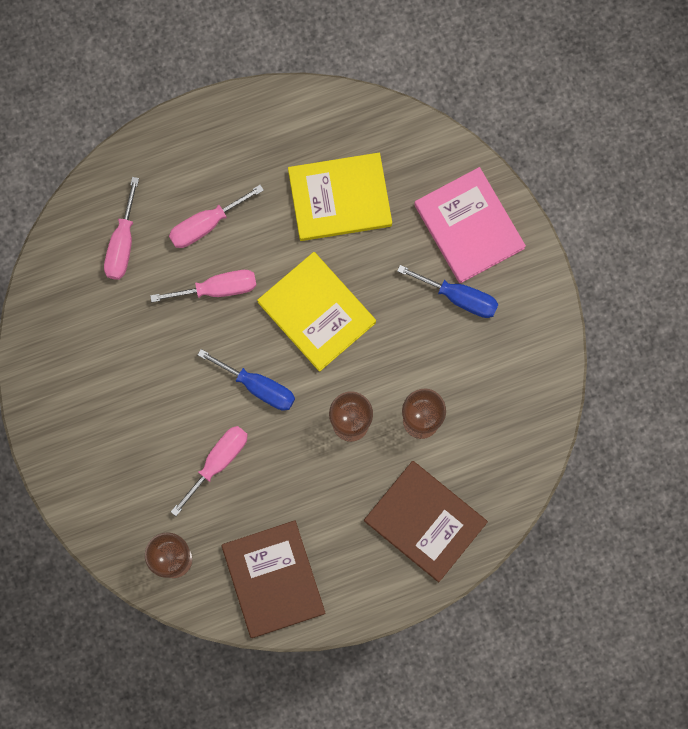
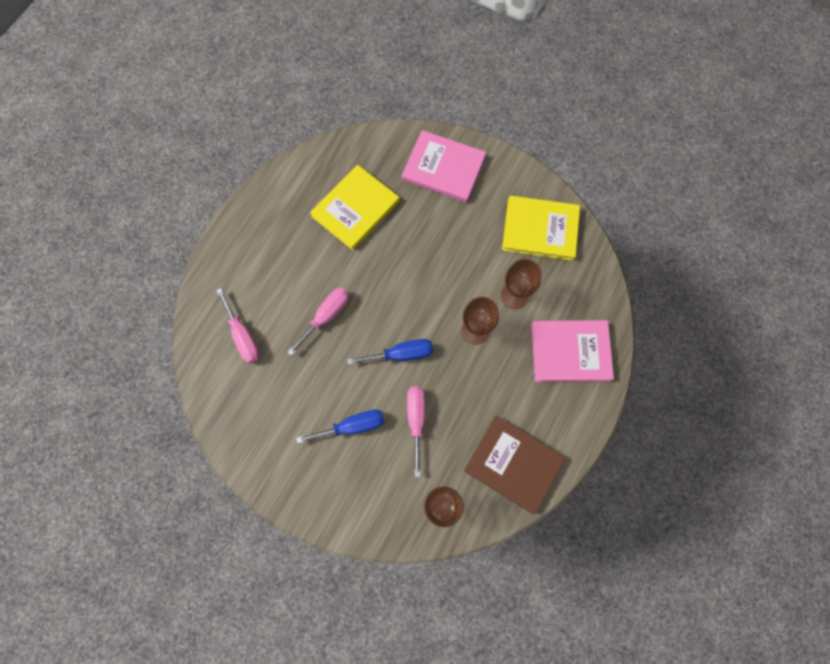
camera: 40 degrees left, 5 degrees down
(206, 225) = (287, 285): pink screwdriver -> none
(317, 312) = (398, 282): yellow book -> yellow book (540, 229)
(425, 521) = (570, 351): brown book -> pink book
(459, 297) = (473, 210): blue screwdriver -> blue screwdriver (352, 426)

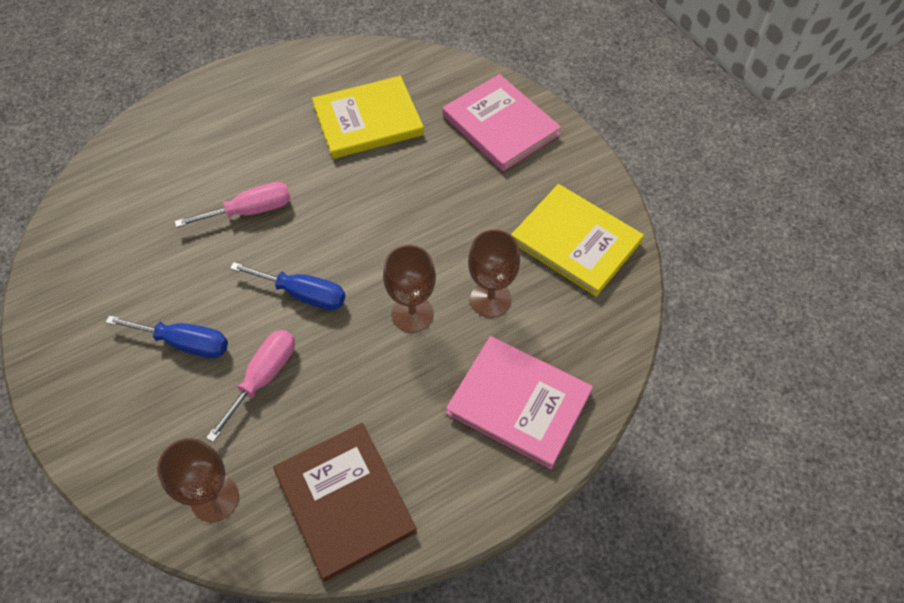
camera: 30 degrees right, 15 degrees down
(243, 336) = (146, 186): pink screwdriver -> none

